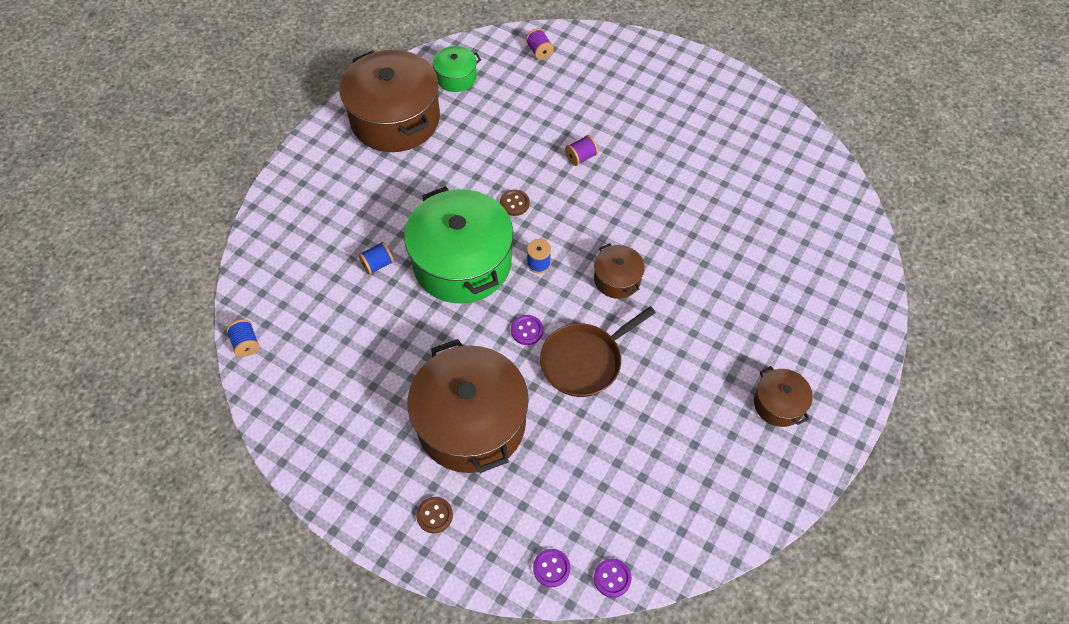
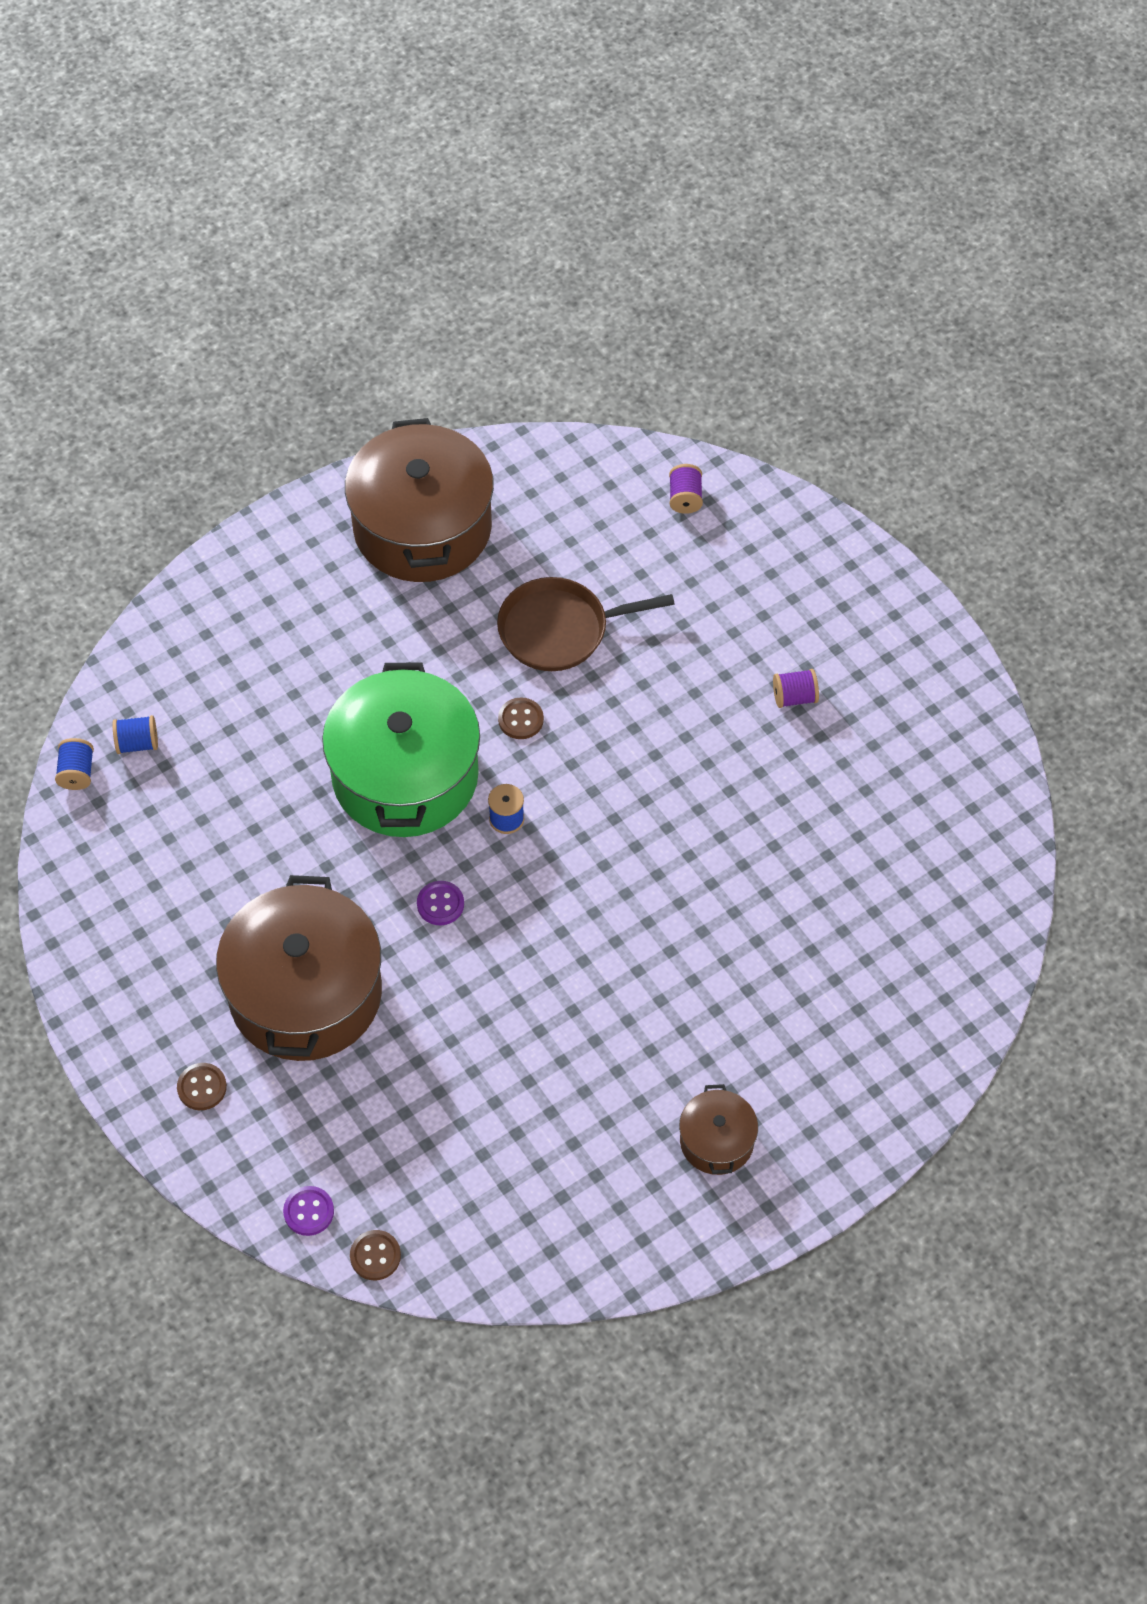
camera: 25 degrees right, 0 degrees up
(377, 264) = (293, 733): blue spool -> blue spool (137, 743)
(456, 77) = (541, 494): green pot -> none
(581, 157) = (651, 688): purple spool -> purple spool (794, 697)
(584, 361) = (493, 976): brown pan -> brown pan (559, 630)
(612, 578) = (375, 1256): purple button -> brown button
(617, 279) = (600, 884): brown pot -> none

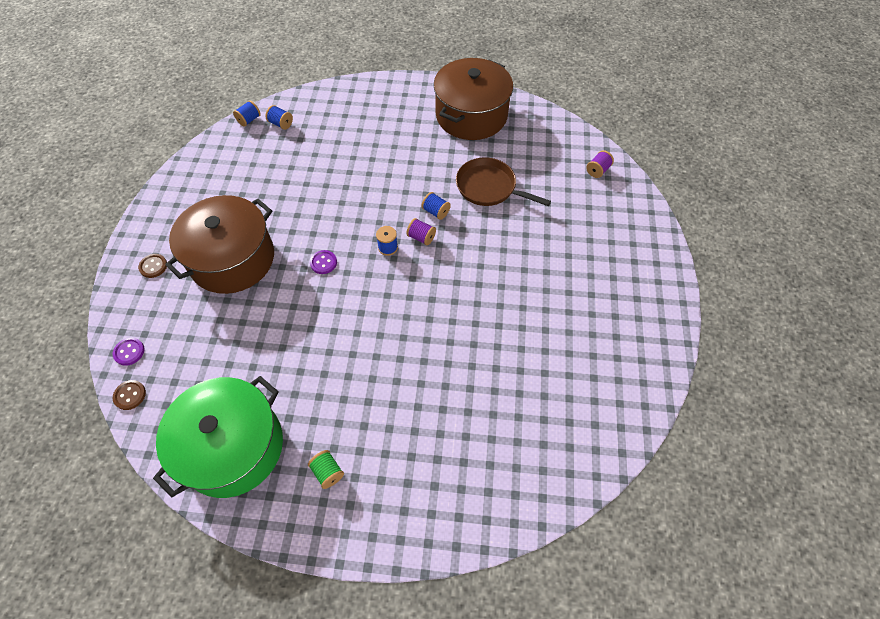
camera: 40 degrees right, 0 degrees up
(405, 776) = (365, 202): green pot -> green pot (233, 447)
(520, 719) = (436, 212): brown button -> blue spool
(717, 1141) = (327, 472): brown pot -> green spool
(794, 697) = (572, 285): purple spool -> purple spool (421, 237)

